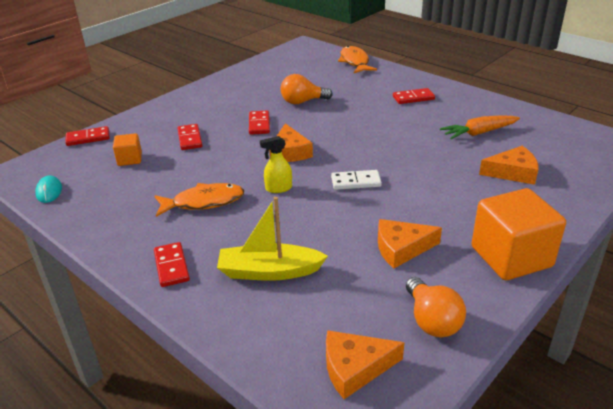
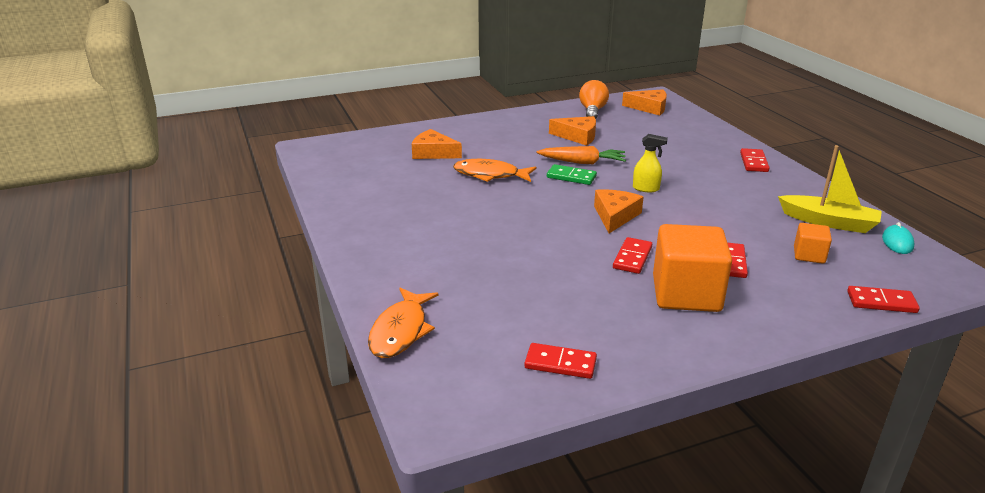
camera: 155 degrees left, 5 degrees down
(204, 202) = (722, 194): orange fish -> orange fish (490, 175)
(269, 271) = (679, 145): yellow boat -> yellow boat (829, 222)
(302, 102) = (553, 275): orange light bulb -> none
(356, 182) = (571, 177): white domino -> green domino
(413, 98) = (409, 239): red domino -> red domino (560, 364)
(479, 133) = (405, 185): orange carrot -> orange carrot (582, 162)
(511, 257) = (512, 119): orange cube -> orange cube (686, 294)

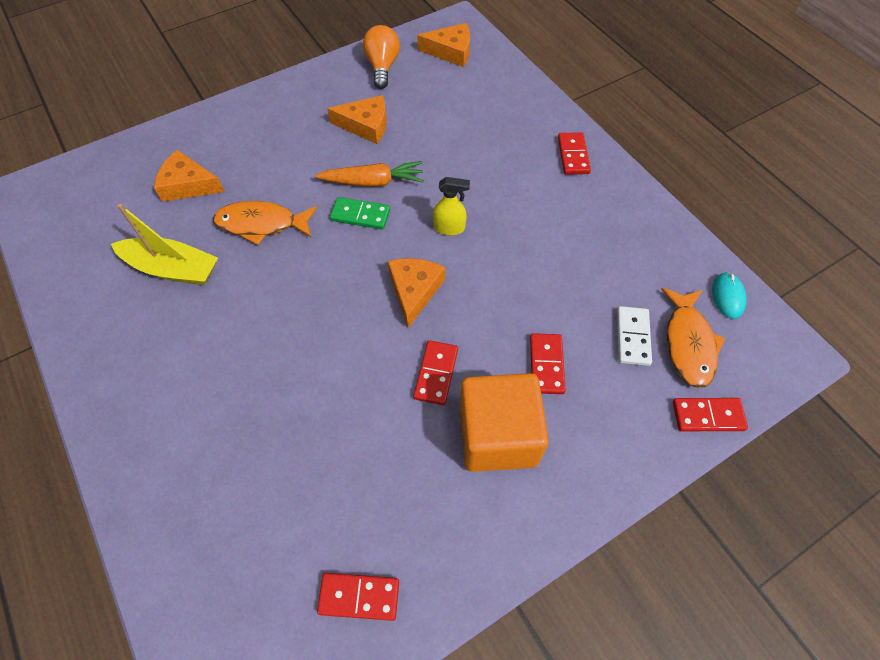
camera: 10 degrees left, 30 degrees up
(400, 331) = (170, 568): orange fish -> orange fish (688, 343)
(809, 255) = (632, 337): orange cube -> white domino
(829, 222) = (655, 267): yellow boat -> yellow boat (173, 269)

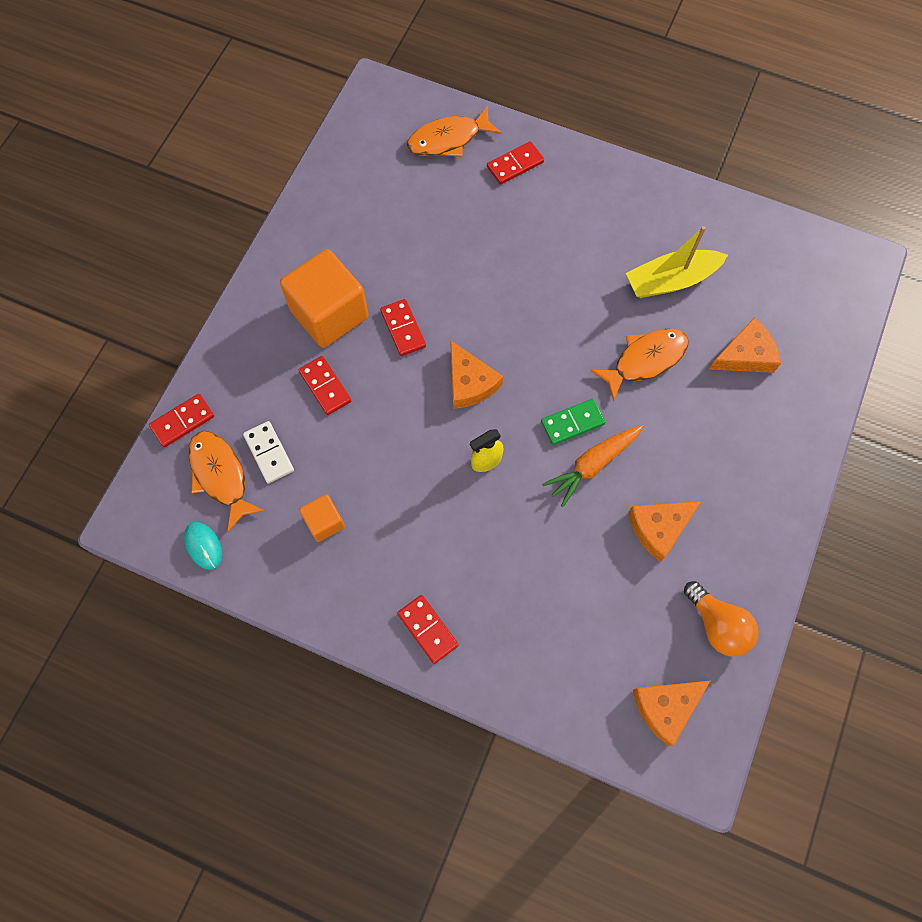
camera: 145 degrees right, 10 degrees up
(210, 571) = (448, 139): none -> orange fish
(359, 597) = (353, 178): red domino -> red domino (515, 165)
(611, 258) = (324, 522): none -> orange cube

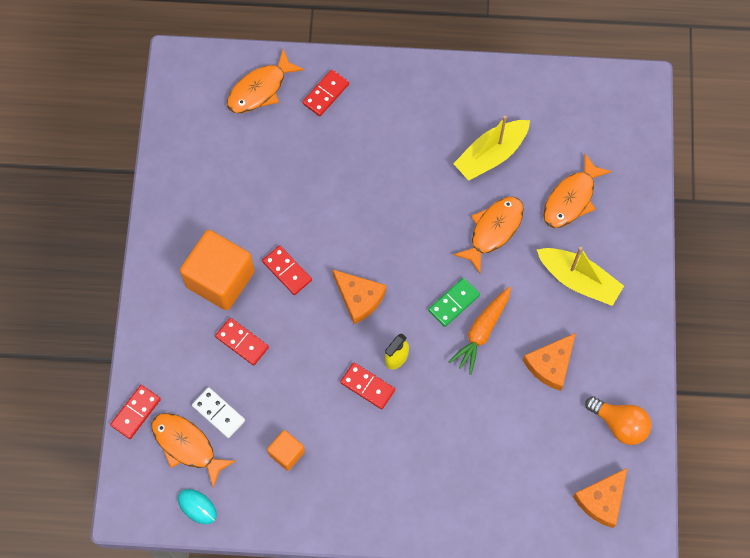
camera: 20 degrees left, 0 degrees up
(428, 629) = (401, 507): red domino -> red domino (367, 386)
(724, 445) = (578, 280): none -> yellow boat
(745, 355) = (571, 199): orange cheese -> orange fish

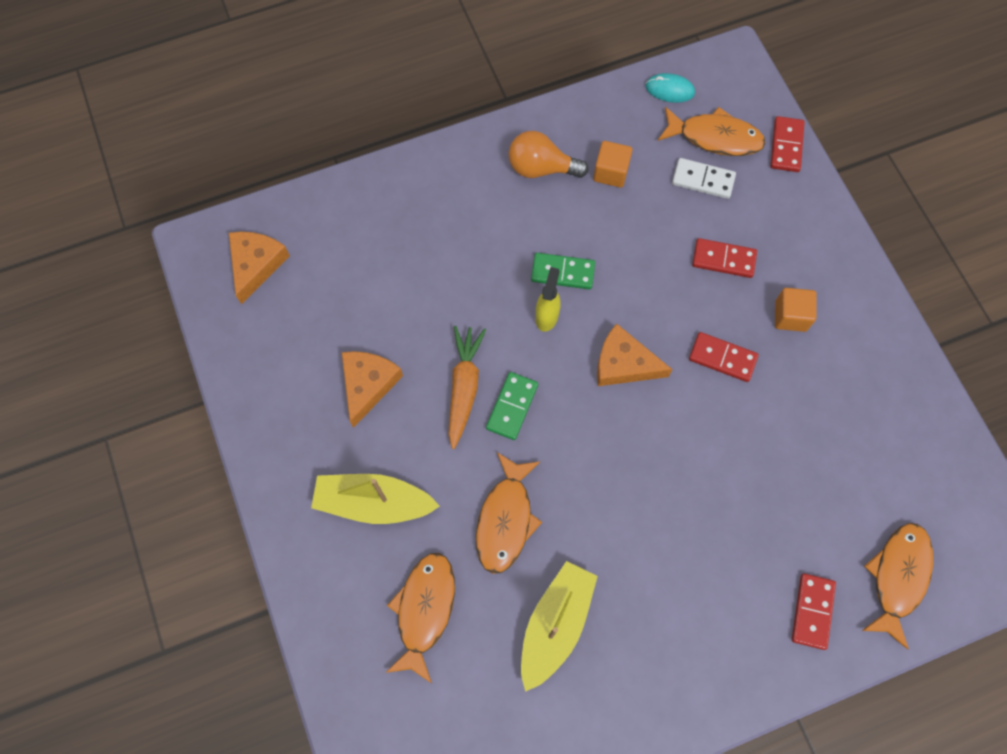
camera: 155 degrees right, 0 degrees up
(220, 279) = (790, 316): orange cube -> orange cube, size x0.50
(367, 386) = (562, 272): red domino -> green domino
(619, 424) = (263, 352): orange light bulb -> orange light bulb (541, 168)

